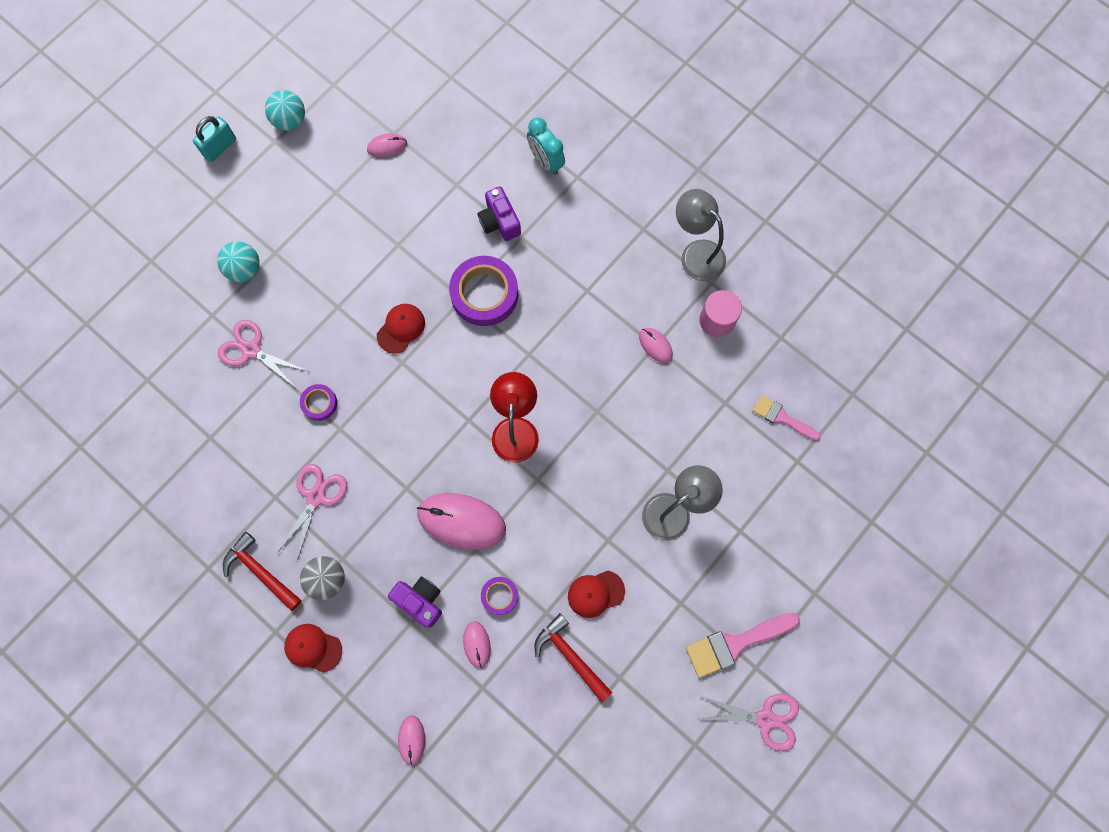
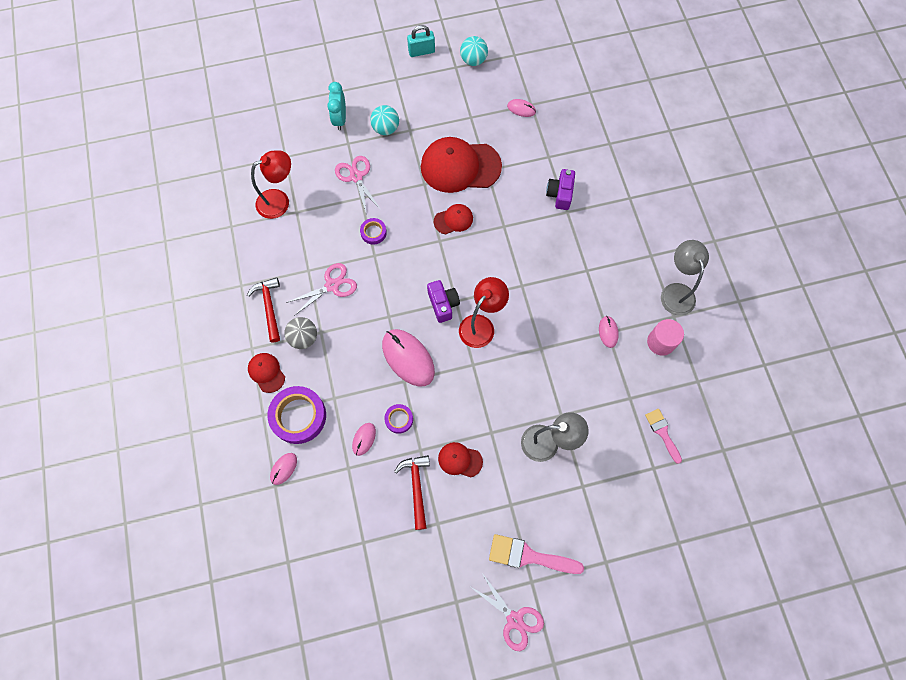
camera: 35 degrees right, 5 degrees down
(179, 438) = (279, 201): none -> red lamp
(364, 260) = (460, 166): none -> red cap
(420, 601) = (349, 389): purple camera -> purple camera (443, 304)
(484, 294) = (519, 231): purple tape -> purple tape (298, 416)
(546, 161) = (615, 176): turquoise clock -> turquoise clock (340, 119)

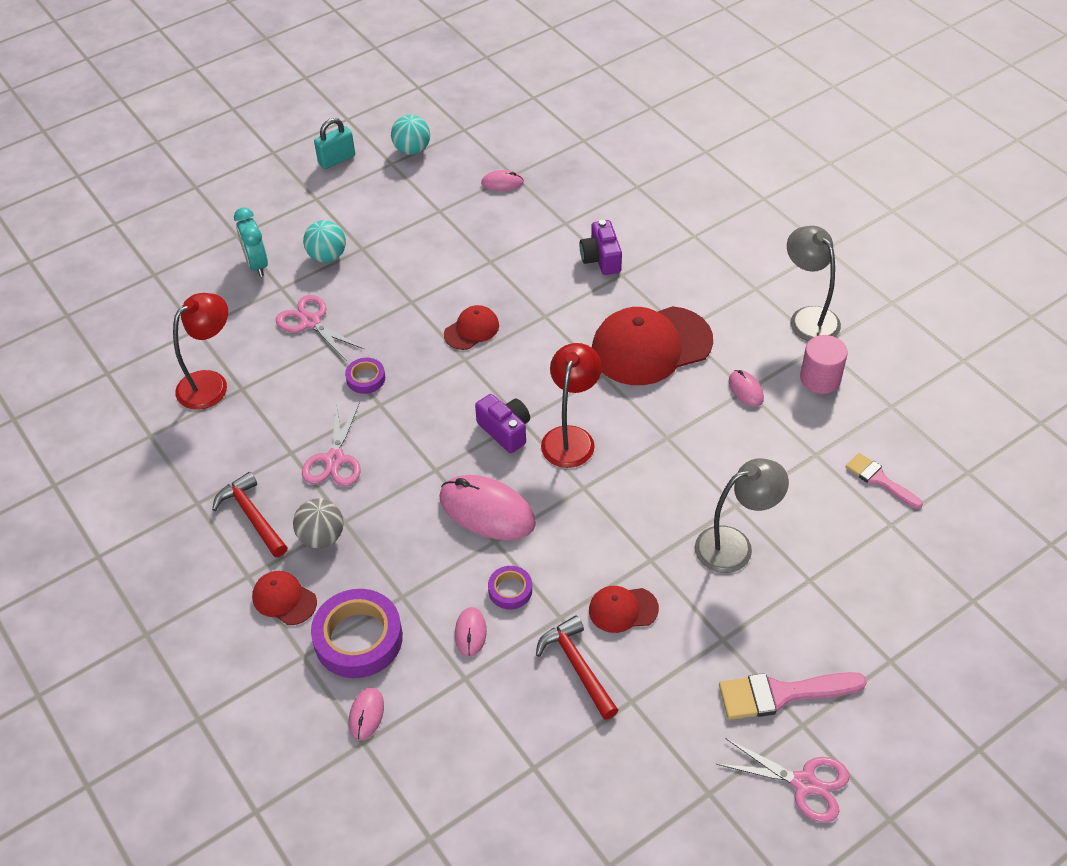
camera: 20 degrees left, 20 degrees down
(332, 285) = (334, 459): pink scissors -> pink scissors turned 150 degrees clockwise
(460, 166) = (451, 268): red cap -> red cap (651, 346)

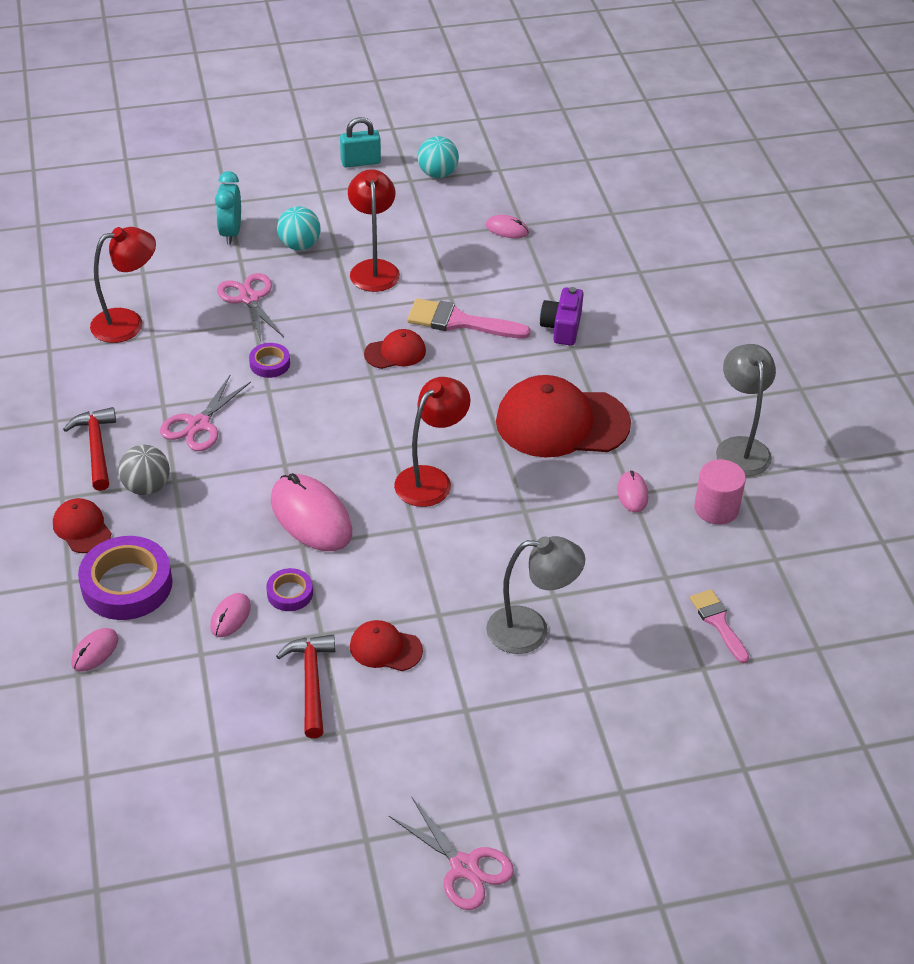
camera: 20 degrees right, 5 degrees down
(407, 257) = (374, 268): none -> red lamp
(505, 430) = (372, 452): purple camera -> none
(781, 694) = (492, 779): pink brush -> pink brush (459, 322)

